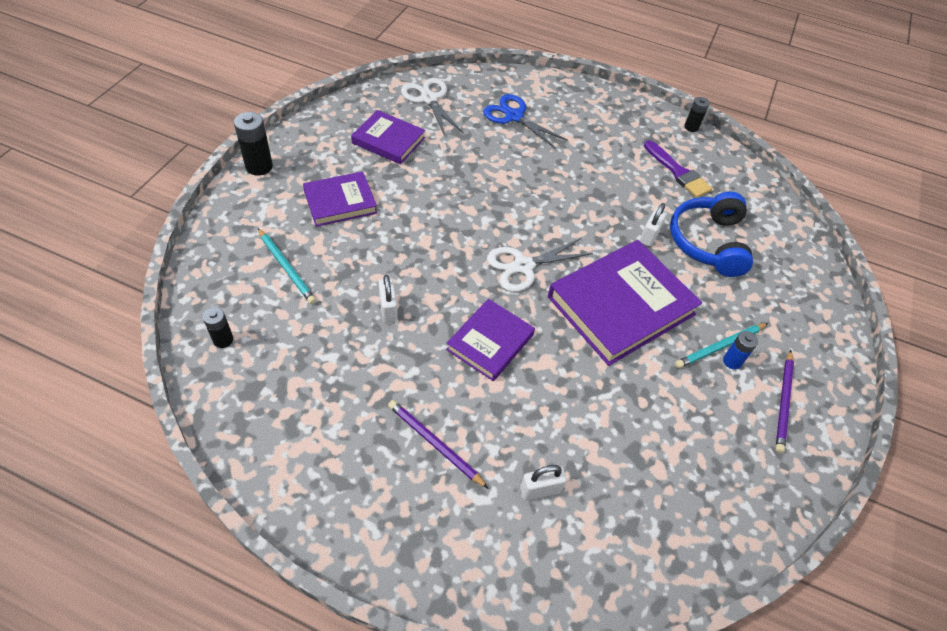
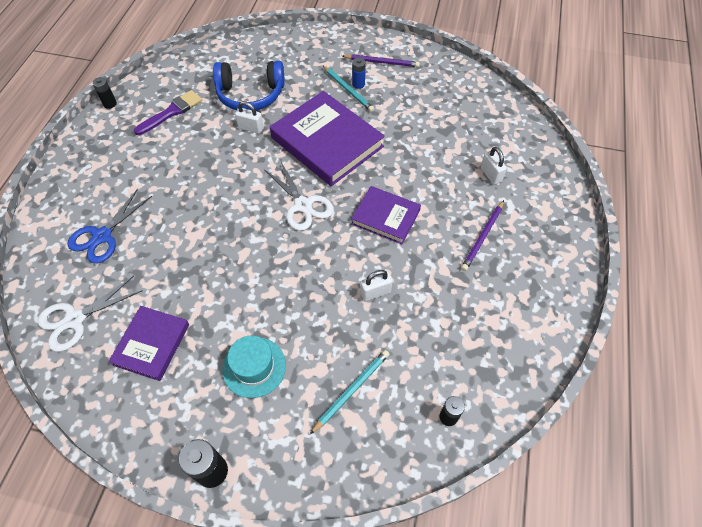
camera: 95 degrees left, 5 degrees up
(340, 202) = (254, 367): purple book -> turquoise hat

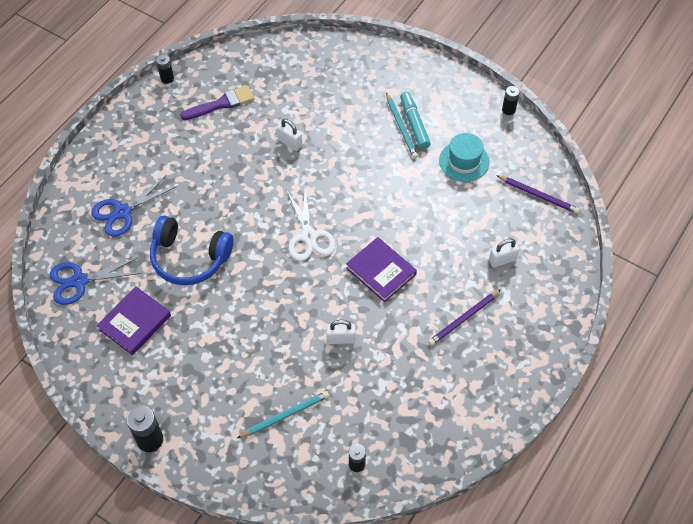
camera: 20 degrees right, 0 degrees up
(75, 320) = (79, 281): white scissors -> blue scissors
(250, 95) = (303, 106): blue headphones -> blue headphones (189, 258)
(254, 367) = (212, 369): turquoise hat -> turquoise hat (464, 161)
(327, 142) = (357, 178): purple book -> none
(358, 84) = (414, 124): blue battery -> turquoise marker
(382, 62) = (449, 105): purple pencil -> purple pencil (538, 195)
(434, 53) = (508, 110): none -> black battery
(490, 175) = (502, 260): white padlock -> white padlock turned 75 degrees clockwise

